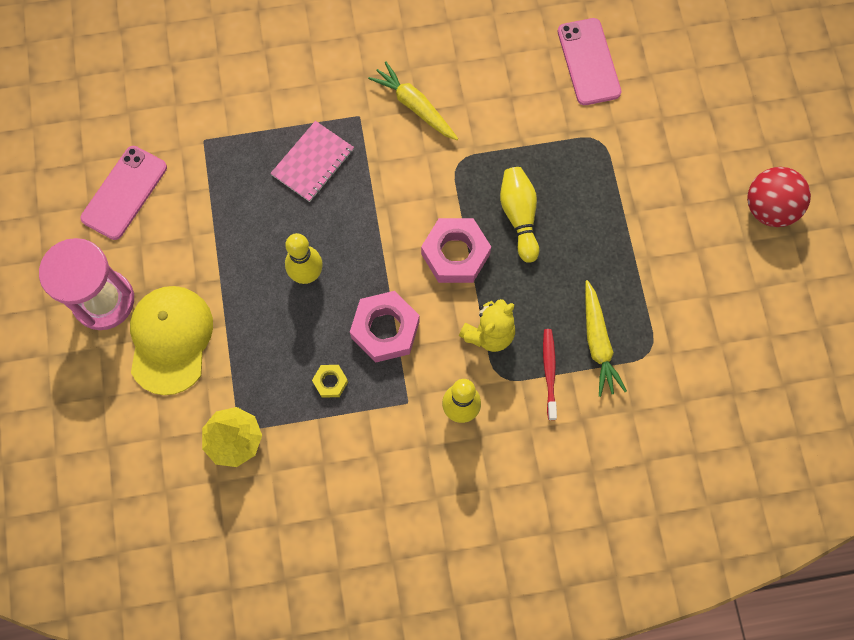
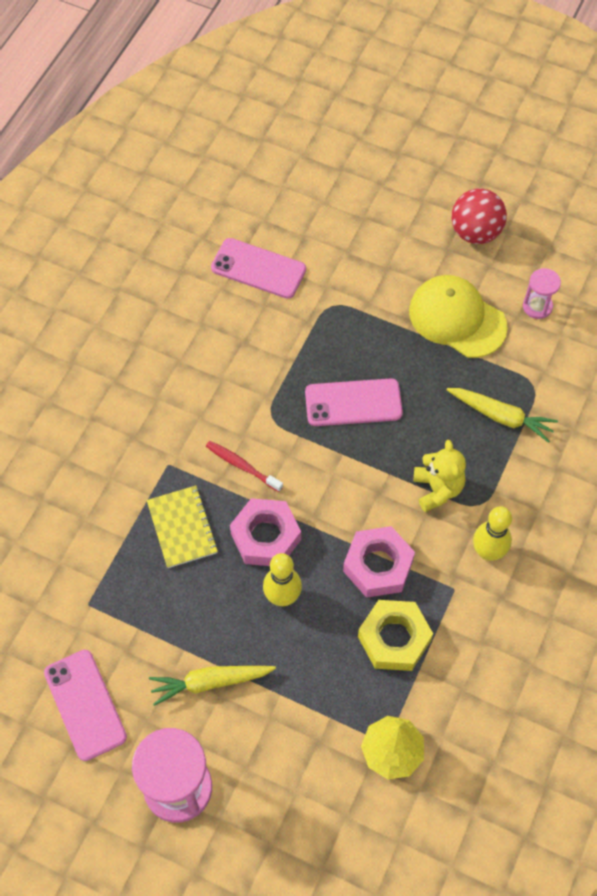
camera: 55 degrees left, 10 degrees down
(170, 339) = (259, 750): yellow cap -> yellow cap (457, 318)
(313, 162) = (182, 527): pink notebook -> yellow notebook
(330, 382) = (394, 639): yellow nut -> yellow nut, size x2.02
(414, 106) = (194, 417): yellow carrot -> yellow carrot (210, 682)
(455, 254) = (350, 470): pink nut -> pink nut (266, 536)
(519, 216) = (353, 403): yellow bowling pin -> pink phone
(549, 372) = (501, 466): red toothbrush -> red toothbrush (242, 466)
(734, 306) = (537, 306): none -> pink hourglass

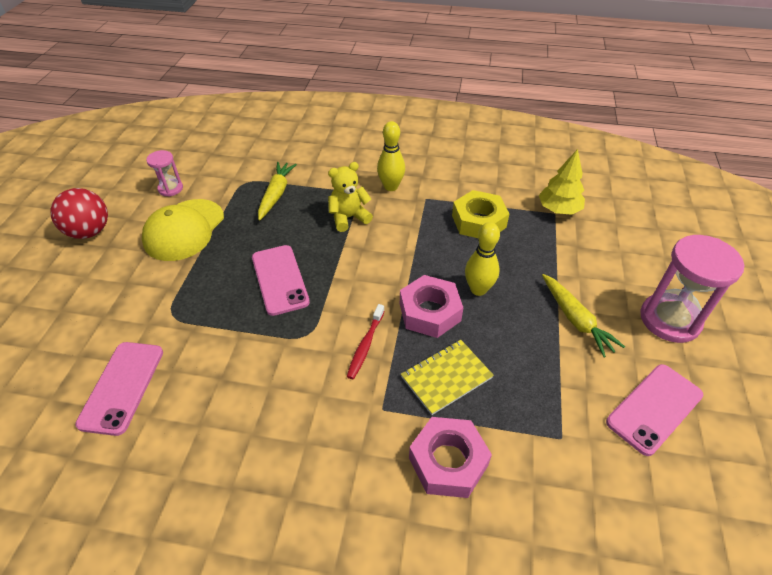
camera: 105 degrees left, 15 degrees down
(378, 566) = (426, 239): pink nut -> pink nut (448, 462)

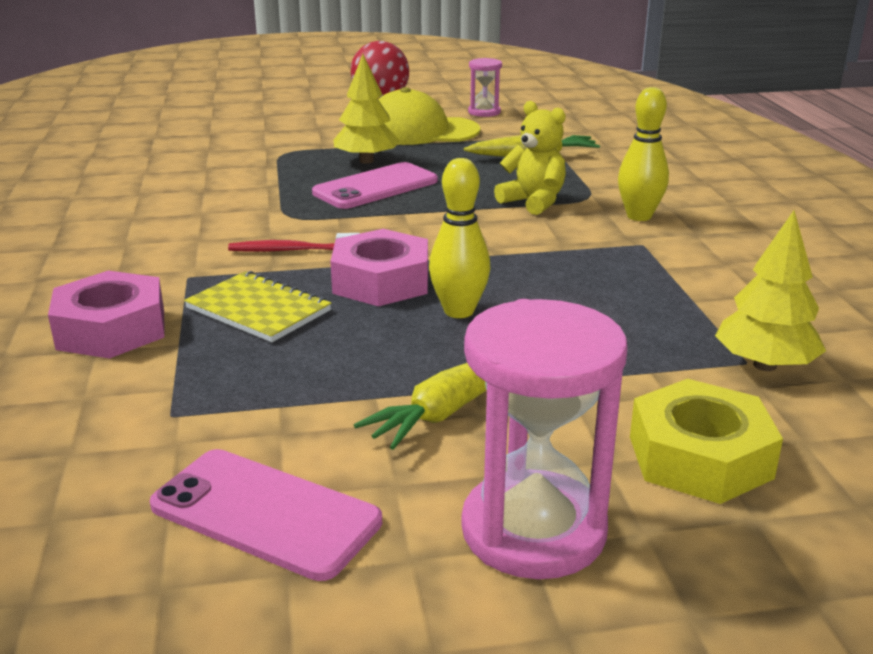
camera: 70 degrees right, 20 degrees down
(122, 387) = (177, 155): pink phone -> none
(225, 272) = (366, 161): none -> yellow tree
(479, 221) = (633, 292): yellow nut -> yellow nut (700, 457)

